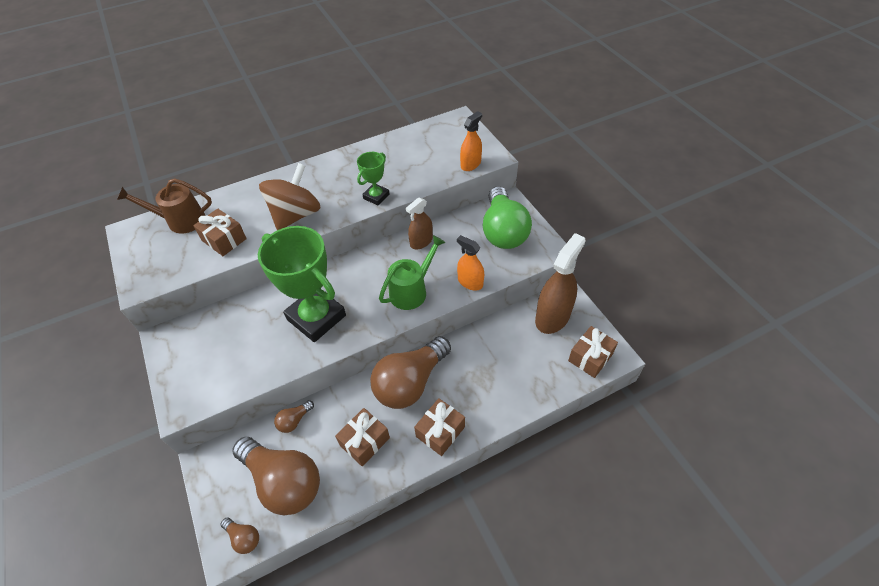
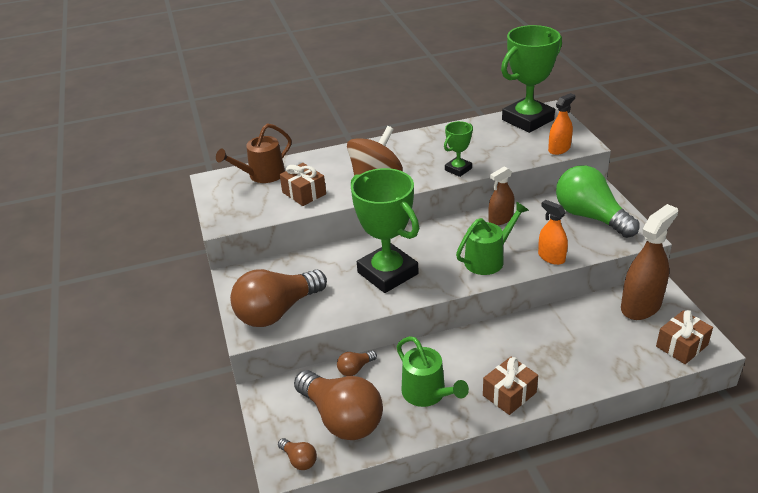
camera: 10 degrees right, 15 degrees down
(180, 220) = (262, 175): brown watering can -> brown watering can turned 45 degrees counterclockwise
(364, 441) = (428, 394): brown gift -> green watering can
(410, 383) = (479, 349): brown light bulb -> brown light bulb (277, 311)
(440, 131) = (528, 120): none -> green trophy
(503, 231) = (590, 216): green light bulb -> green light bulb turned 135 degrees clockwise

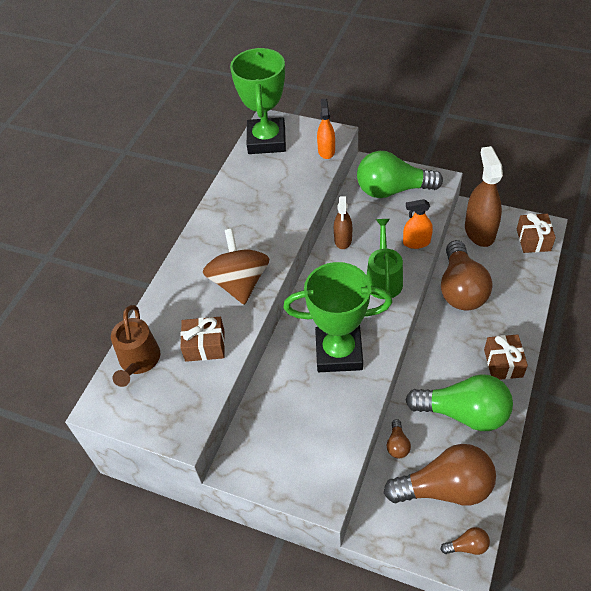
camera: 50 degrees left, 15 degrees up
(277, 311) = (315, 462): brown light bulb -> brown light bulb (461, 289)
(428, 394) = (464, 413): green watering can -> green light bulb
(458, 169) = (286, 223): green trophy -> none

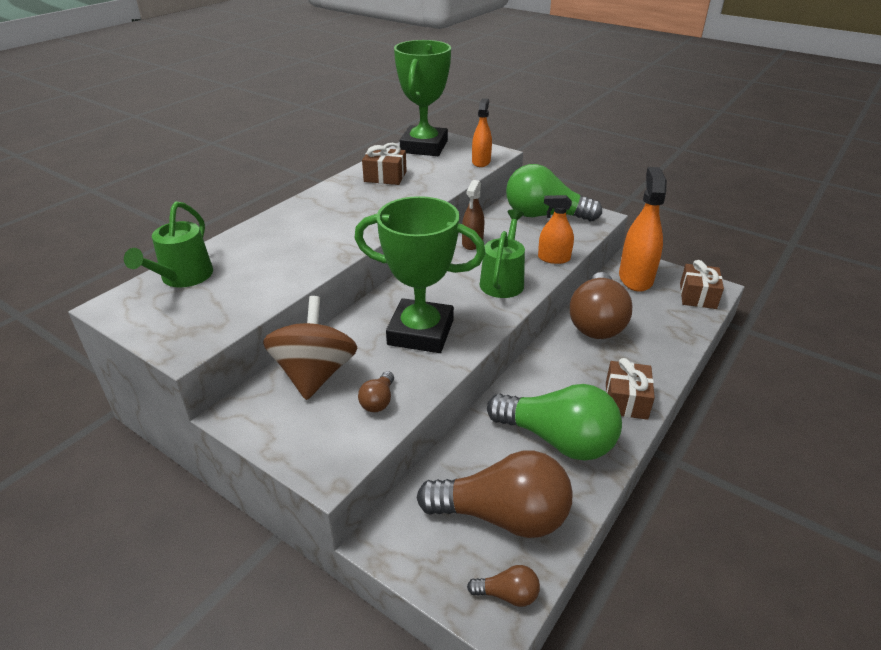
camera: 10 degrees right, 15 degrees down
(139, 361) = (183, 278): brown watering can -> green watering can
(205, 346) = (262, 278): brown gift -> brown gift (385, 177)
(239, 283) = (333, 237): brown spinning top -> brown spinning top (315, 374)
(397, 445) = (459, 454): brown light bulb -> brown light bulb (378, 401)
(479, 231) = (635, 278): brown spray bottle -> orange spray bottle

